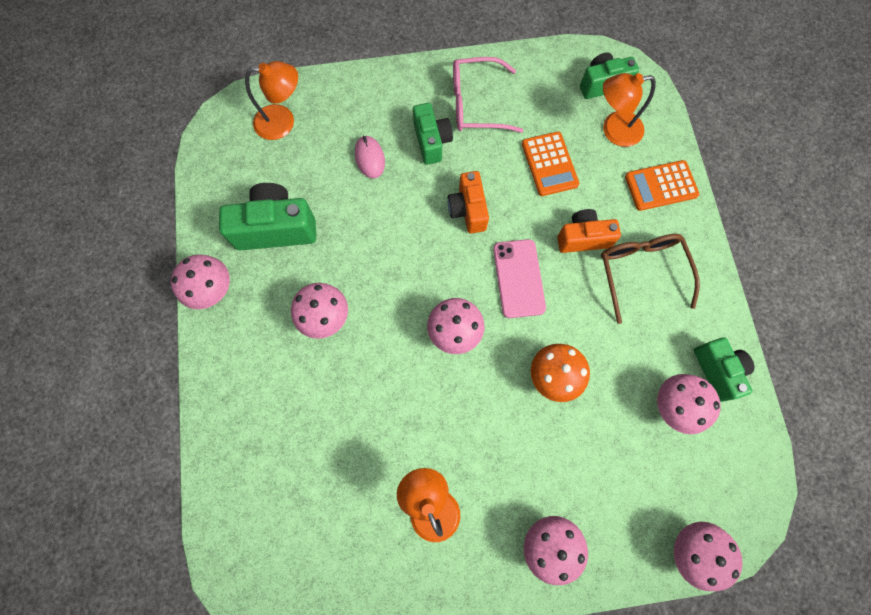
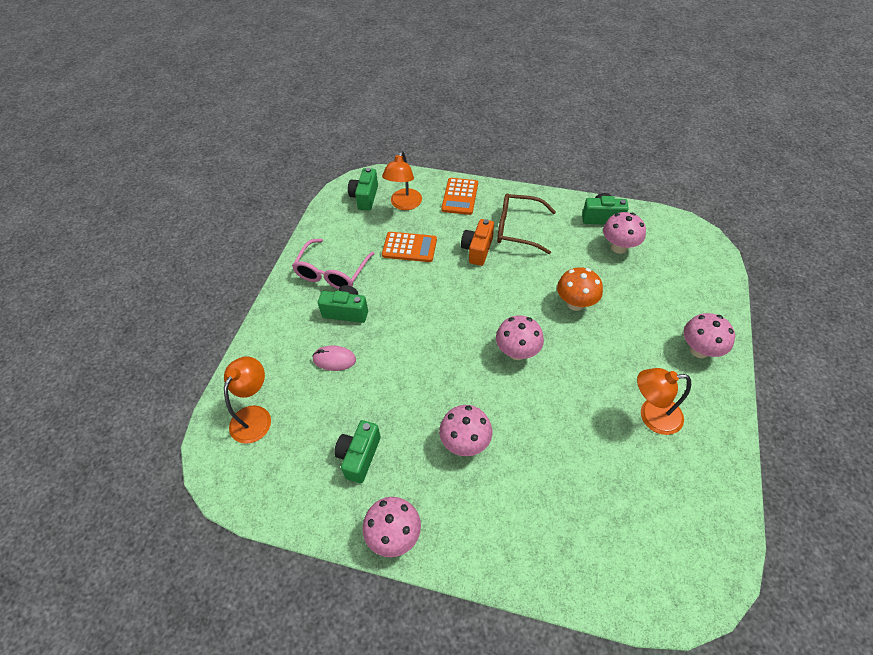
camera: 65 degrees left, 20 degrees down
(276, 228) = (359, 456): green camera -> green camera, size x0.66
(468, 210) = (419, 308): orange camera -> none
(518, 278) = (491, 297): pink phone -> none
(690, 550) = (718, 274): pink mushroom -> none

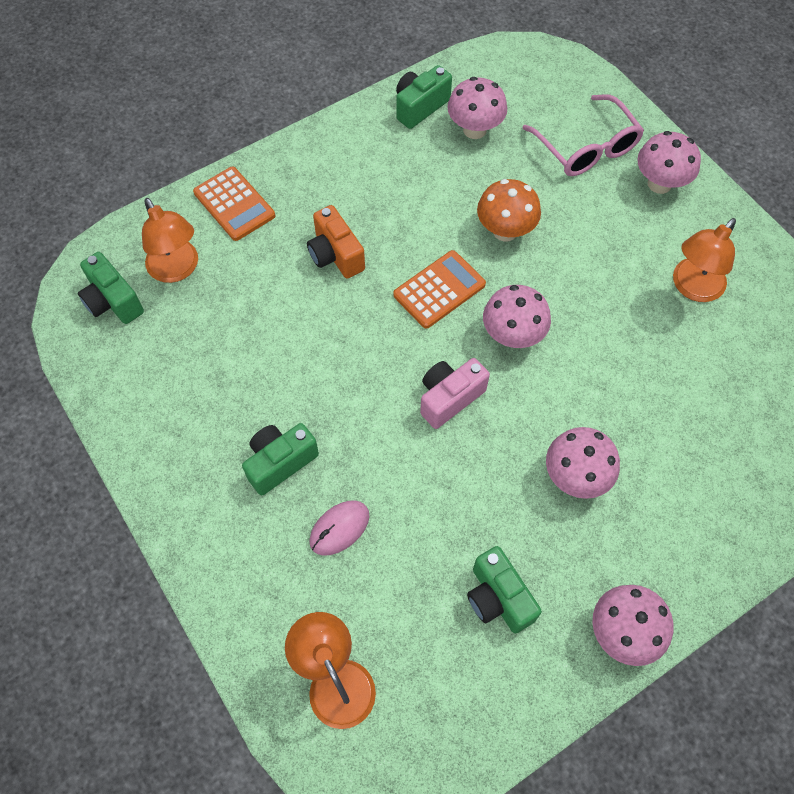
camera: 50 degrees left, 10 degrees up
(332, 272) = (200, 433): pink glasses -> pink glasses (586, 148)
(409, 247) = (254, 319): orange calculator -> orange calculator (439, 290)
(450, 352) = (449, 398): none -> pink camera
(517, 229) = (348, 192): brown glasses -> none

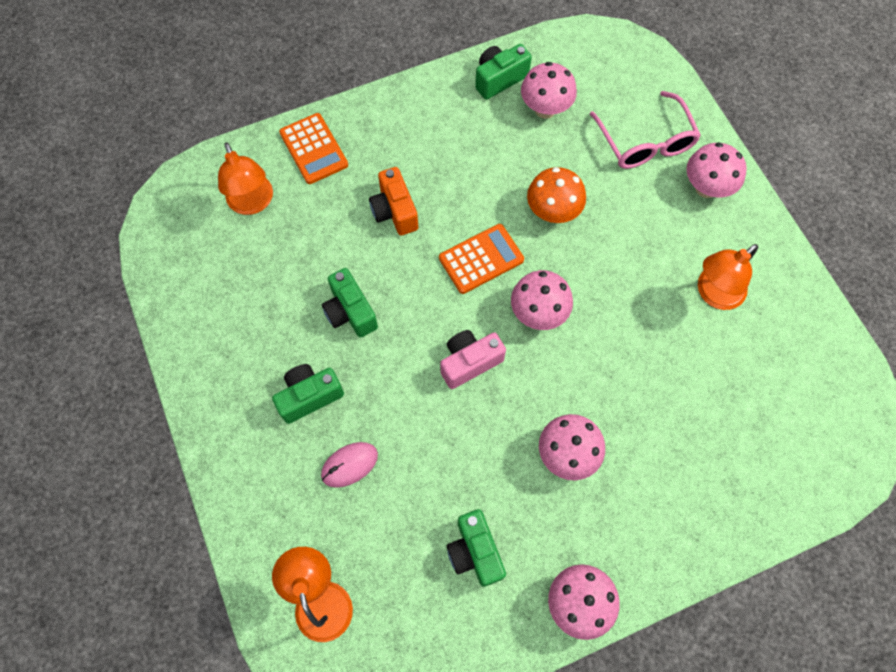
camera: 10 degrees right, 5 degrees up
(113, 301) = (192, 224): green camera -> green camera (350, 312)

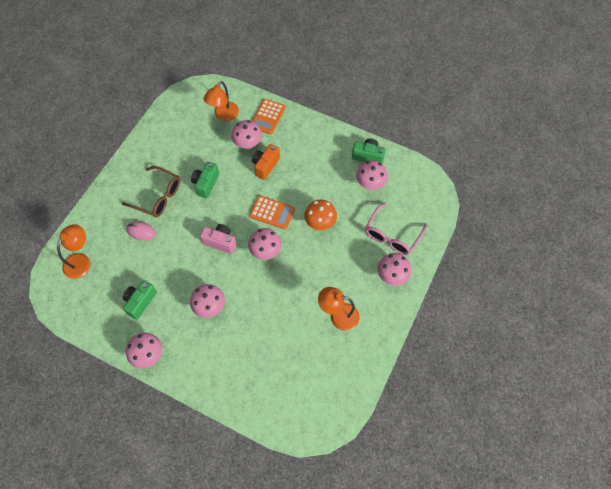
camera: 50 degrees right, 5 degrees down
(309, 396) = (158, 197): green camera -> brown glasses
(336, 208) = (247, 144): none -> pink mushroom

